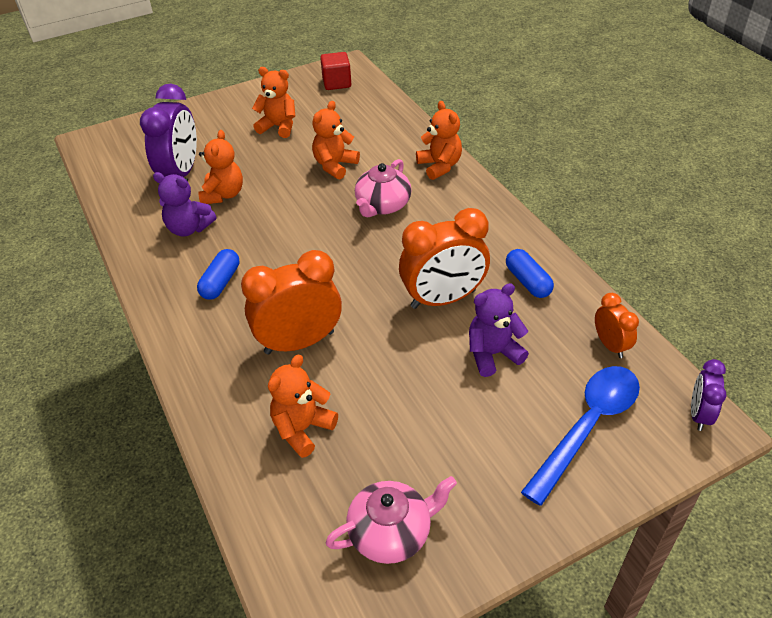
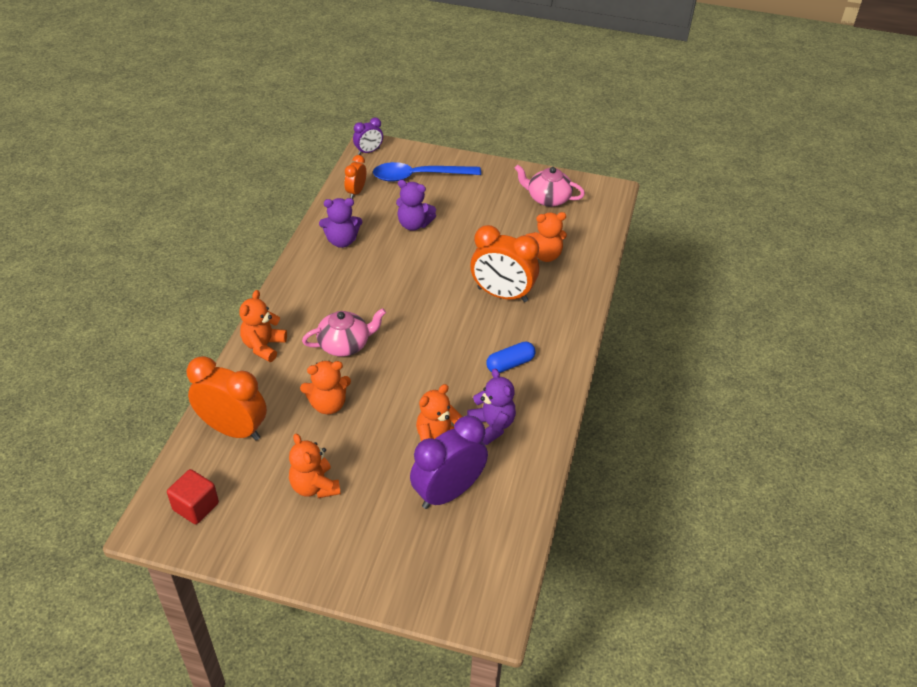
camera: 140 degrees left, 0 degrees up
(443, 299) = (398, 263): orange clock -> orange clock (233, 429)
(527, 281) = (342, 241): blue capsule -> purple teddy bear

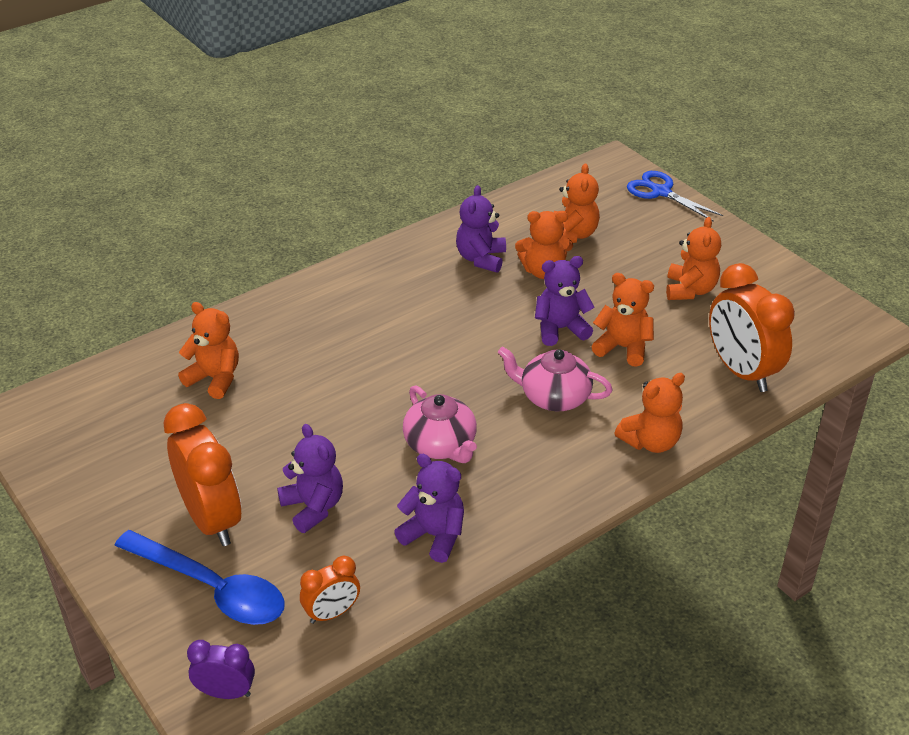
camera: 140 degrees left, 5 degrees down
(196, 506) = (816, 325): red cube -> none
(382, 396) = (560, 329): none -> purple teddy bear
(417, 598) = (661, 192): none -> blue scissors
(448, 492) = (572, 235): purple clock -> orange teddy bear
(502, 295) = (322, 361): orange clock -> orange clock (211, 520)
(510, 364) = (402, 295): blue capsule -> none
(548, 198) = (100, 448): pink teapot -> pink teapot (441, 445)

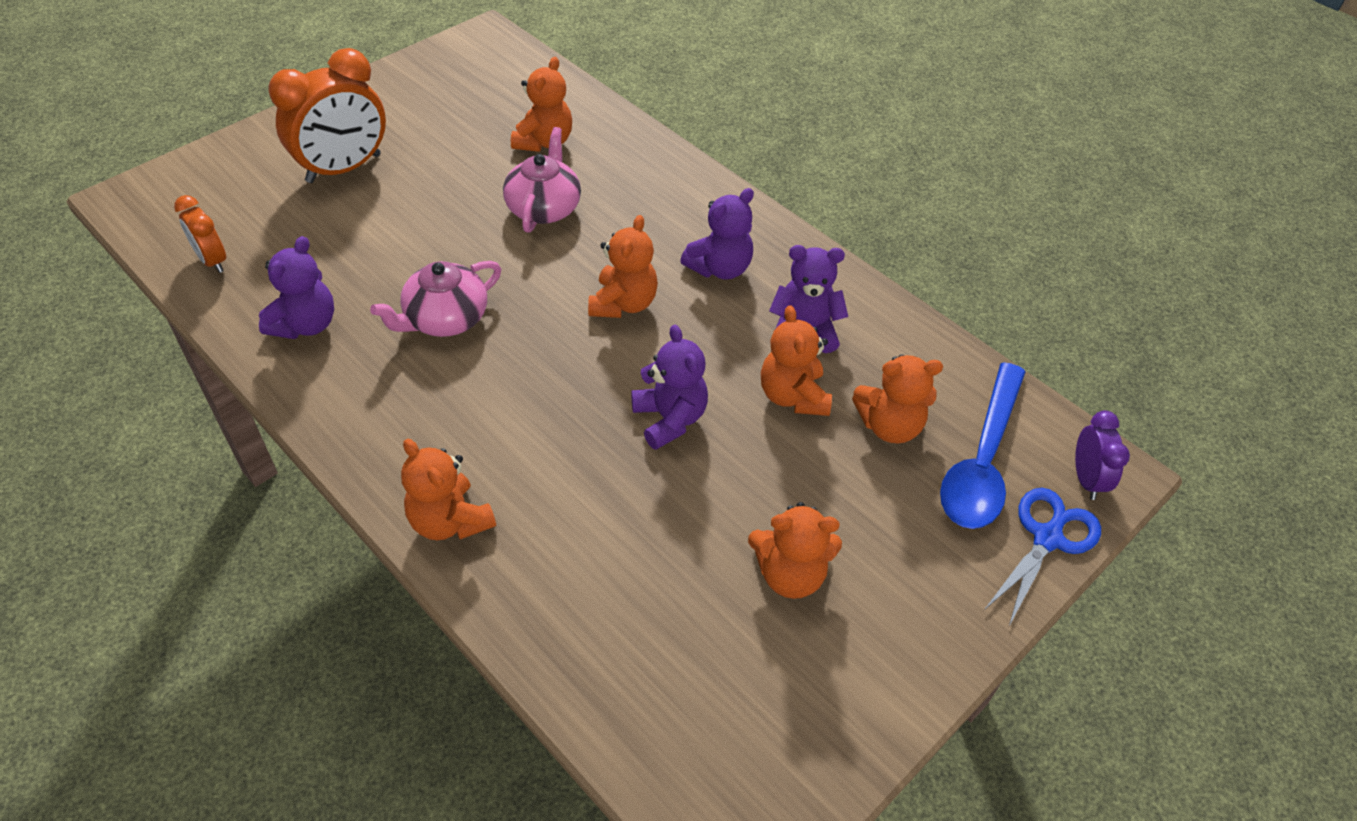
camera: 80 degrees right, 10 degrees up
(211, 588) = (258, 181): blue spoon -> blue spoon (982, 461)
(226, 692) = (135, 206): purple clock -> purple clock (1086, 479)
(313, 507) = (355, 232): purple teddy bear -> purple teddy bear (720, 268)
(553, 397) = (533, 417): pink teapot -> pink teapot (544, 208)
(623, 348) = (639, 489): orange teddy bear -> orange teddy bear (623, 303)
(741, 371) = (603, 637): orange clock -> none

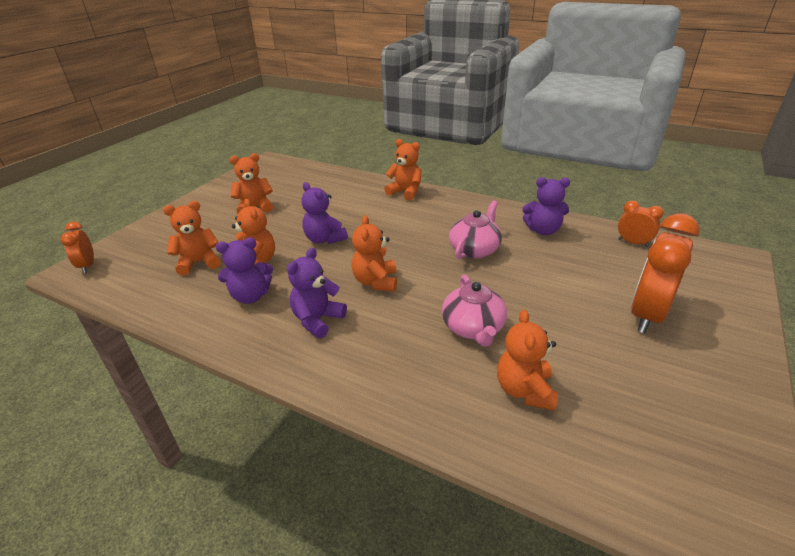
camera: 165 degrees right, 15 degrees down
(305, 324) = (543, 230): purple teddy bear -> purple teddy bear turned 90 degrees counterclockwise
(982, 461) = (147, 260): blue spoon -> none
(1047, 538) = (125, 240): blue scissors -> none
(1086, 479) = (87, 266): purple clock -> orange clock

